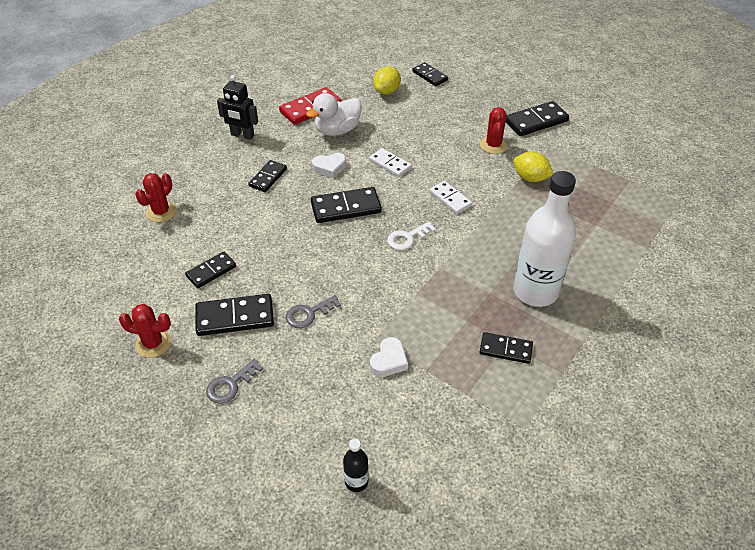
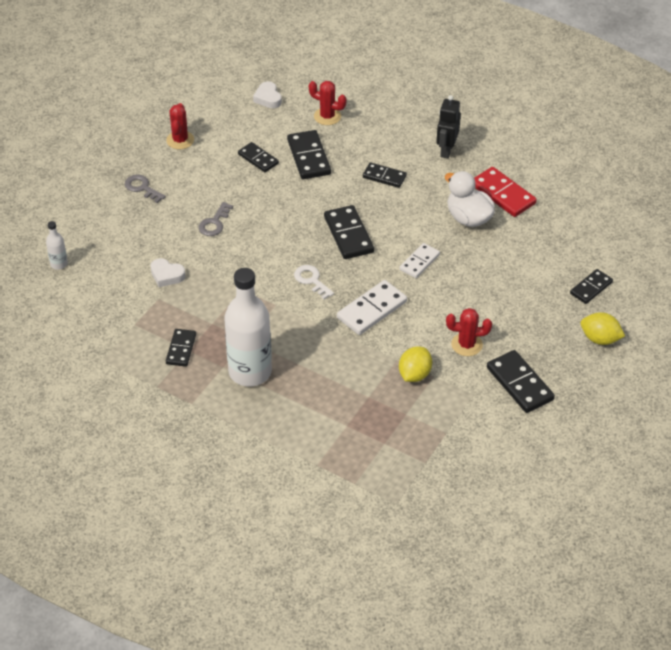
camera: 85 degrees right, 0 degrees up
(235, 317) = (208, 180): black domino -> black domino (309, 157)
(308, 314) = (214, 223): grey key -> grey key turned 120 degrees counterclockwise
(329, 167) = (406, 218): white heart -> white heart (268, 98)
(356, 481) = (59, 264): black bottle -> white bottle
(386, 91) = (549, 252): yellow lemon -> yellow lemon (600, 339)
(450, 199) = (371, 310): white domino -> white domino, size x1.56

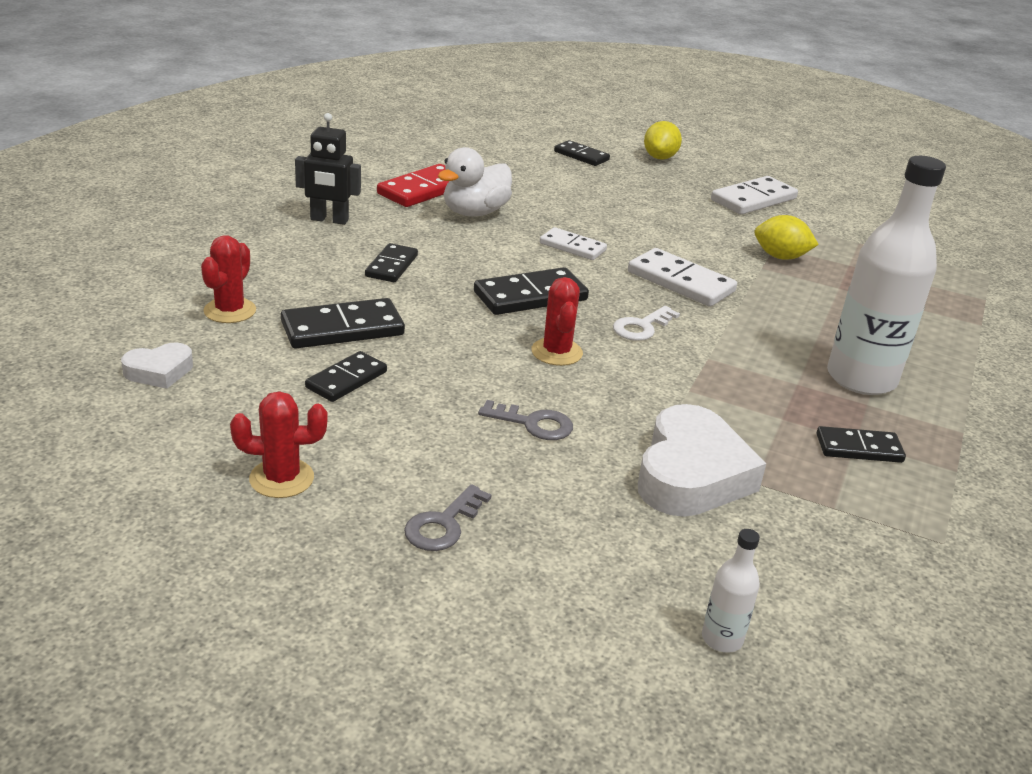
camera: 100 degrees left, 15 degrees down
(167, 275) = (691, 474): white heart -> white heart, size x1.95
(466, 345) = (709, 224): red cactus -> red cactus (557, 352)
(520, 384) = (753, 199): black domino -> white domino

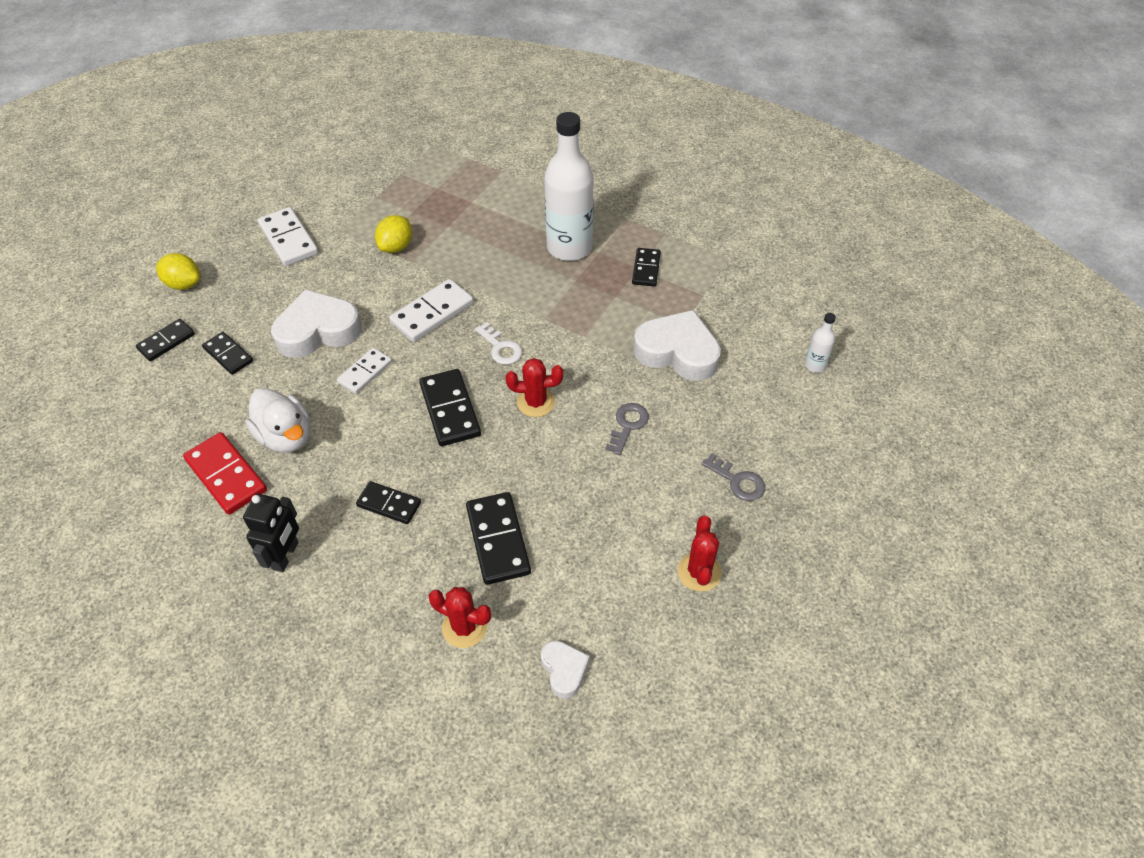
camera: 80 degrees left, 20 degrees up
(346, 380) = (574, 536): black domino -> black domino (228, 355)
(624, 220) = (318, 331): none -> white heart

